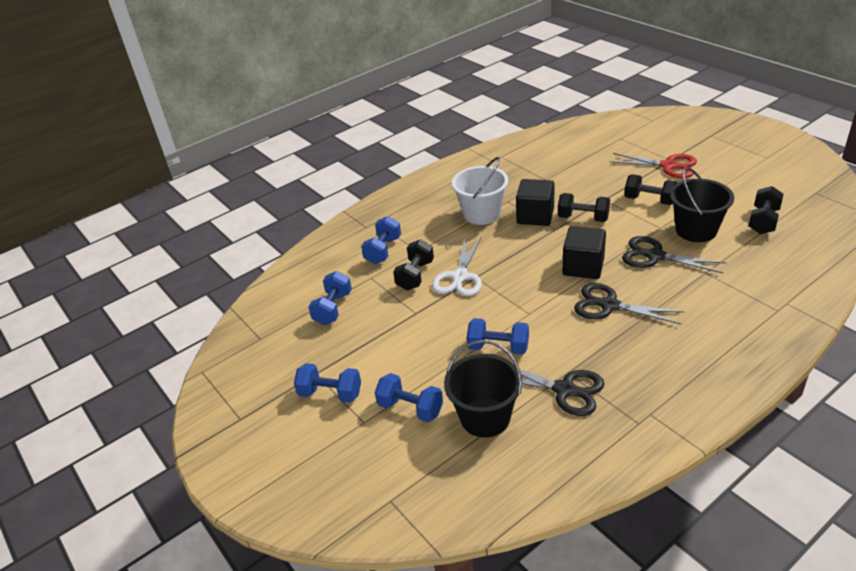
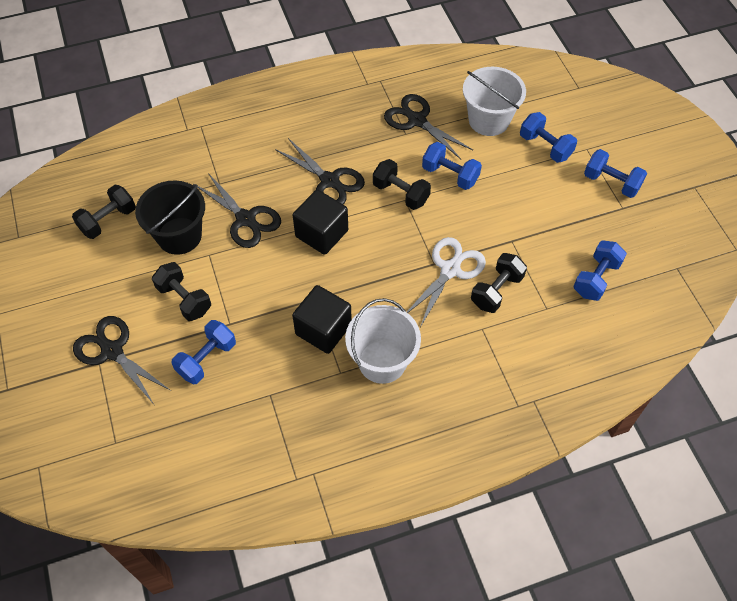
camera: 165 degrees left, 20 degrees up
(383, 250) = (522, 346): blue dumbbell -> blue dumbbell (207, 359)
(485, 417) = (488, 120): black bucket -> white bucket
(583, 218) = (274, 302): black dumbbell -> black dumbbell (400, 193)
(668, 166) = (112, 351): red scissors -> black scissors

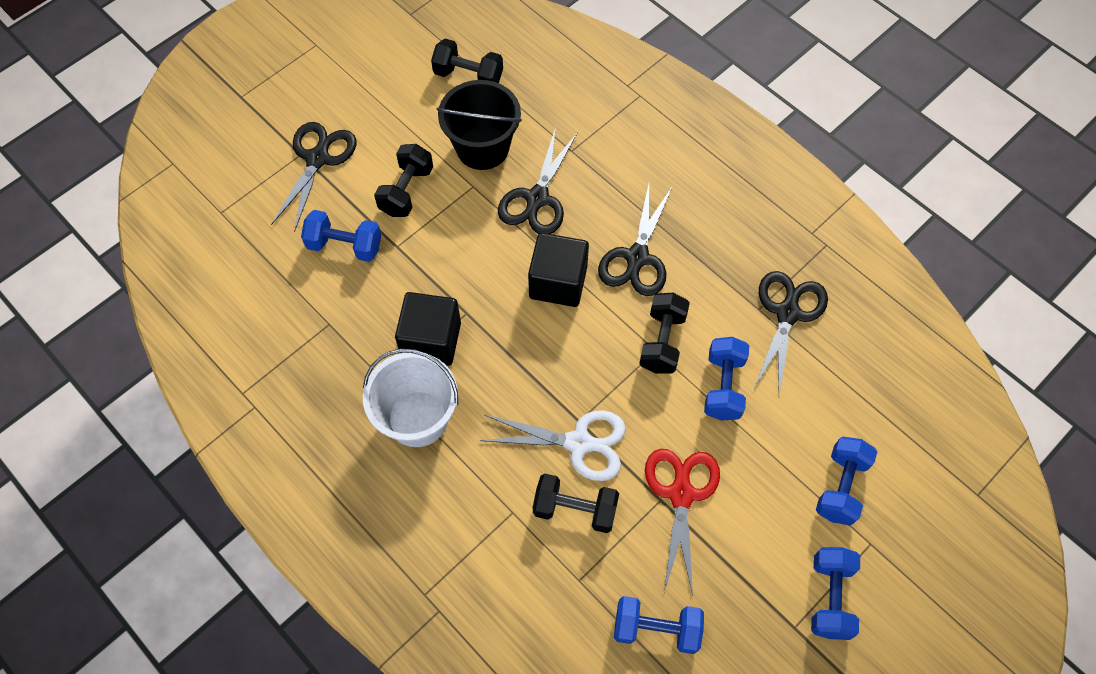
camera: 65 degrees right, 5 degrees up
(488, 120) = (842, 398): white bucket -> none
(513, 228) = (681, 494): none -> red scissors

